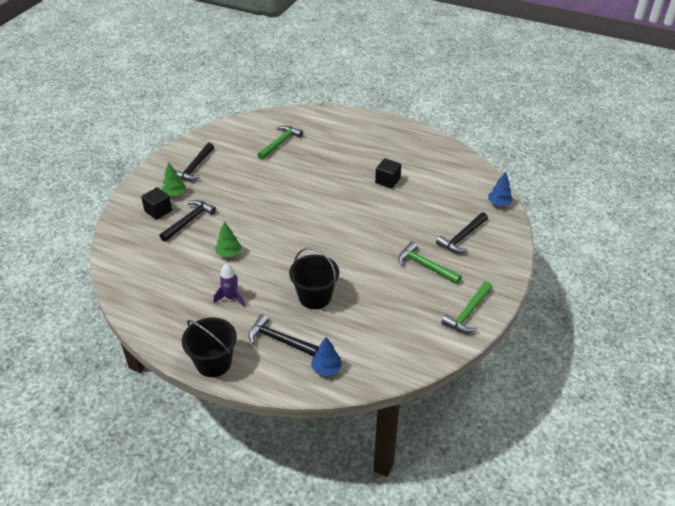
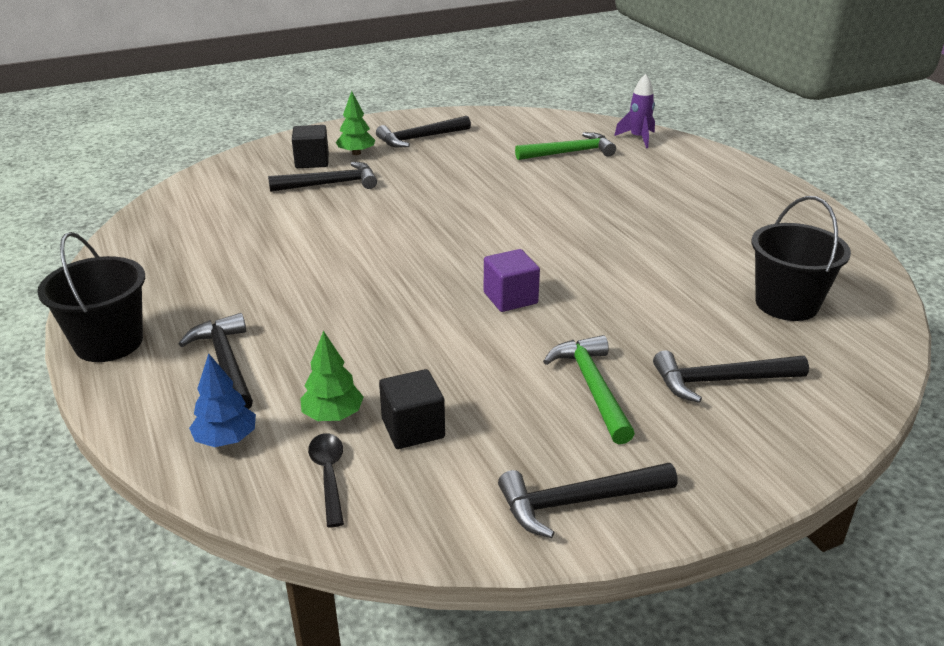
camera: 40 degrees right, 10 degrees down
(229, 253) = (322, 236): green tree -> green tree (333, 415)
(231, 298) = (247, 283): purple rocket -> purple rocket (638, 138)
(315, 297) = (354, 338): black bucket -> black bucket (786, 304)
(351, 242) = (510, 298): none -> purple cube
(381, 357) = (329, 476): none -> black spoon
(387, 181) = (680, 250): black cube -> black cube (413, 428)
(468, 313) = (578, 502): green hammer -> black hammer
(499, 203) = (867, 365): blue tree -> none

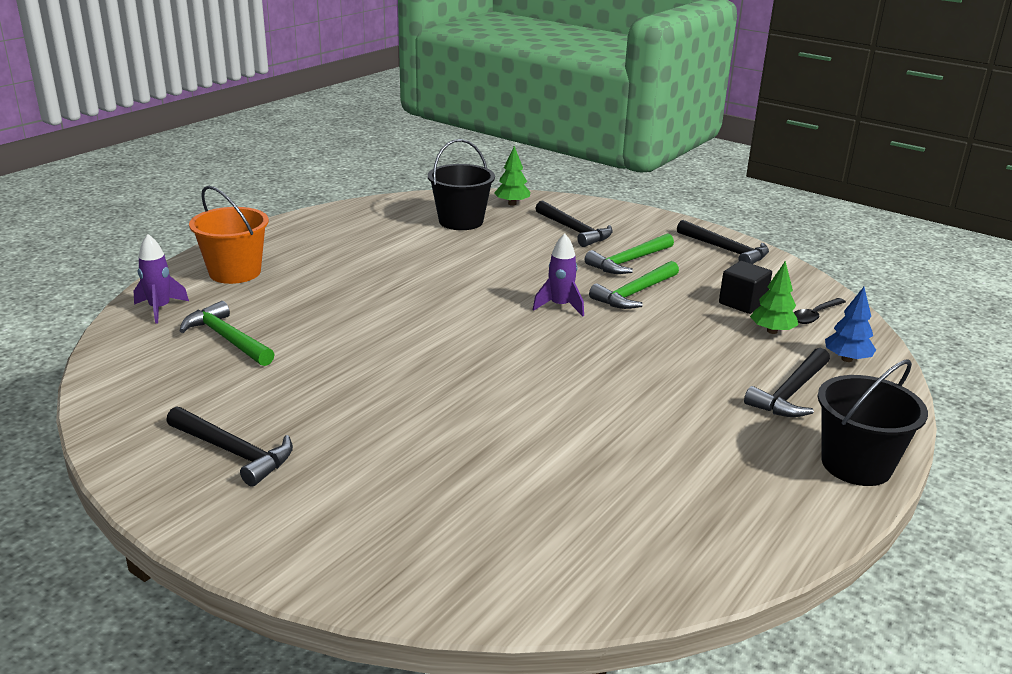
camera: 120 degrees left, 5 degrees down
(312, 161) = (375, 517): black cube -> none
(330, 184) = (433, 471): black hammer -> none
(356, 153) = (320, 488): green tree -> green tree (512, 204)
(502, 356) = (635, 293): none -> green hammer
(510, 298) = (560, 306): purple cube -> purple rocket
(694, 169) = (235, 272): none -> orange bucket

